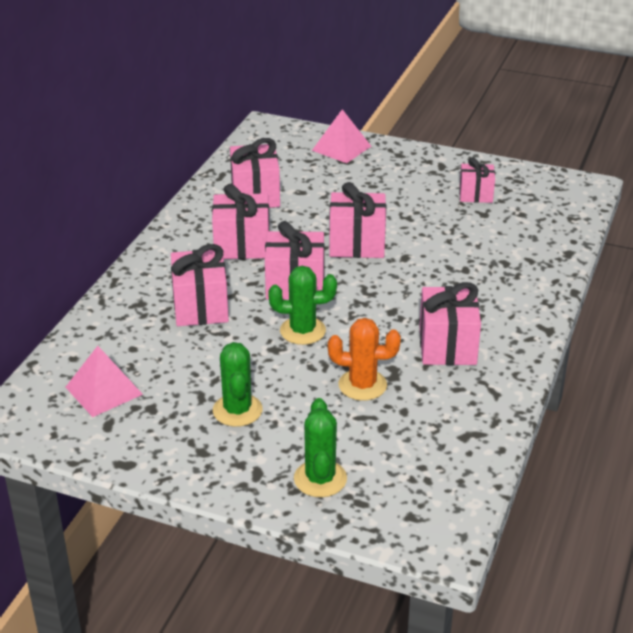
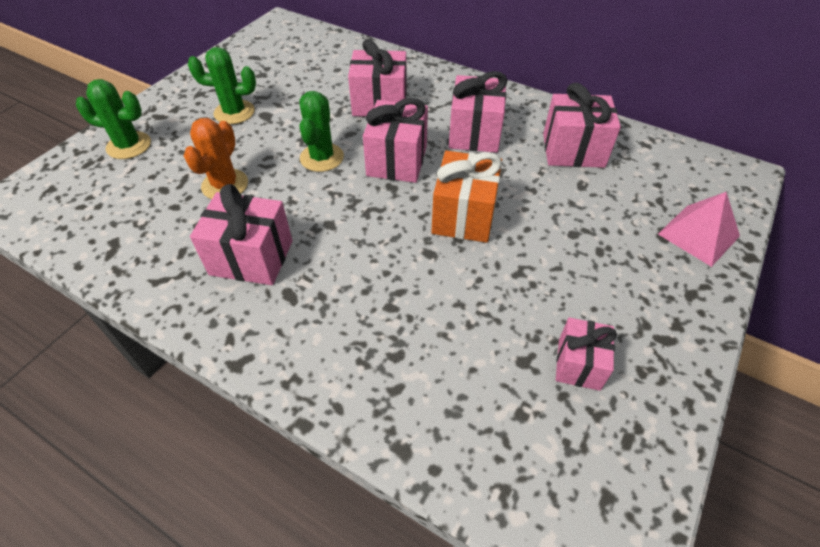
camera: 100 degrees right, 15 degrees up
(103, 390) = (292, 56): pink pyramid -> none
(357, 244) = (464, 216): pink gift -> orange gift

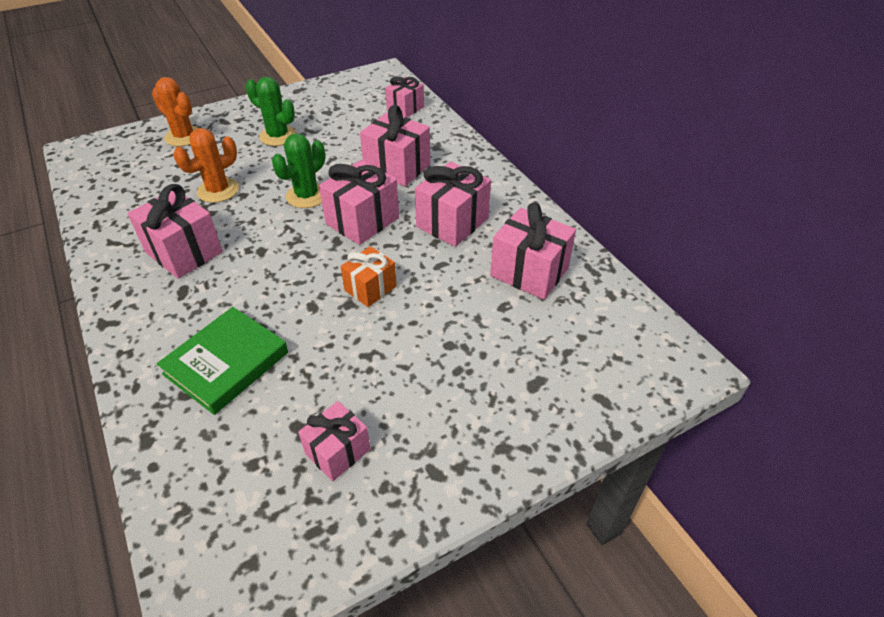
camera: 30 degrees right, 5 degrees down
(129, 145) = (184, 136): green cactus -> orange cactus
(334, 49) = (405, 108): none -> pink gift
(405, 340) = (226, 363): none -> green book
(464, 216) = (370, 288): orange gift -> orange gift, size x0.63
(698, 235) = (571, 400): pink pyramid -> none

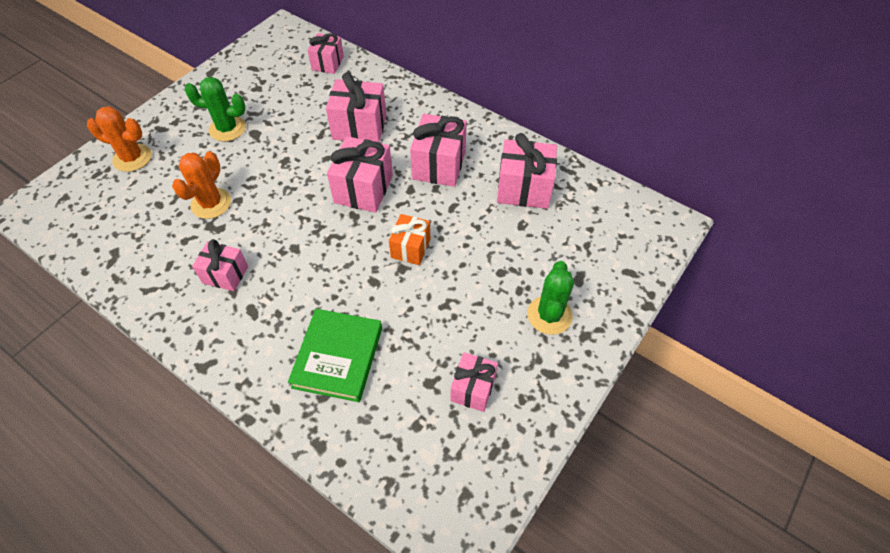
camera: 25 degrees left, 10 degrees up
(184, 252) = (225, 274): pink gift -> pink gift, size x0.63
(306, 196) = (298, 181): green cactus -> green cactus (549, 315)

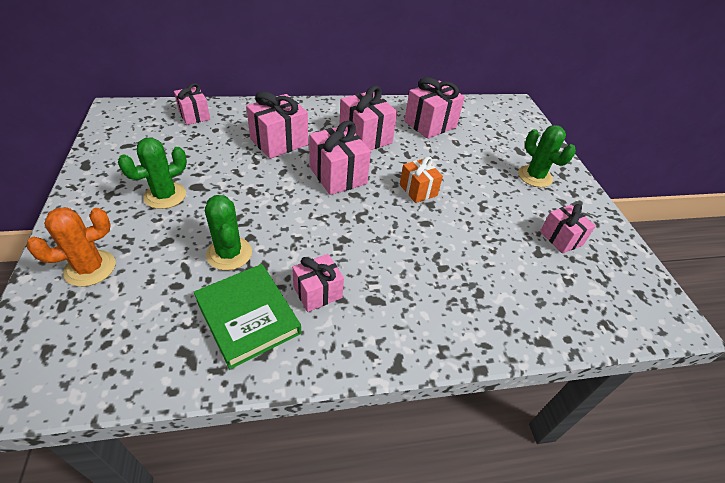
camera: 50 degrees left, 10 degrees down
(211, 203) = (229, 253): orange cactus -> green cactus
(338, 357) = (473, 281): green book -> green book (248, 317)

